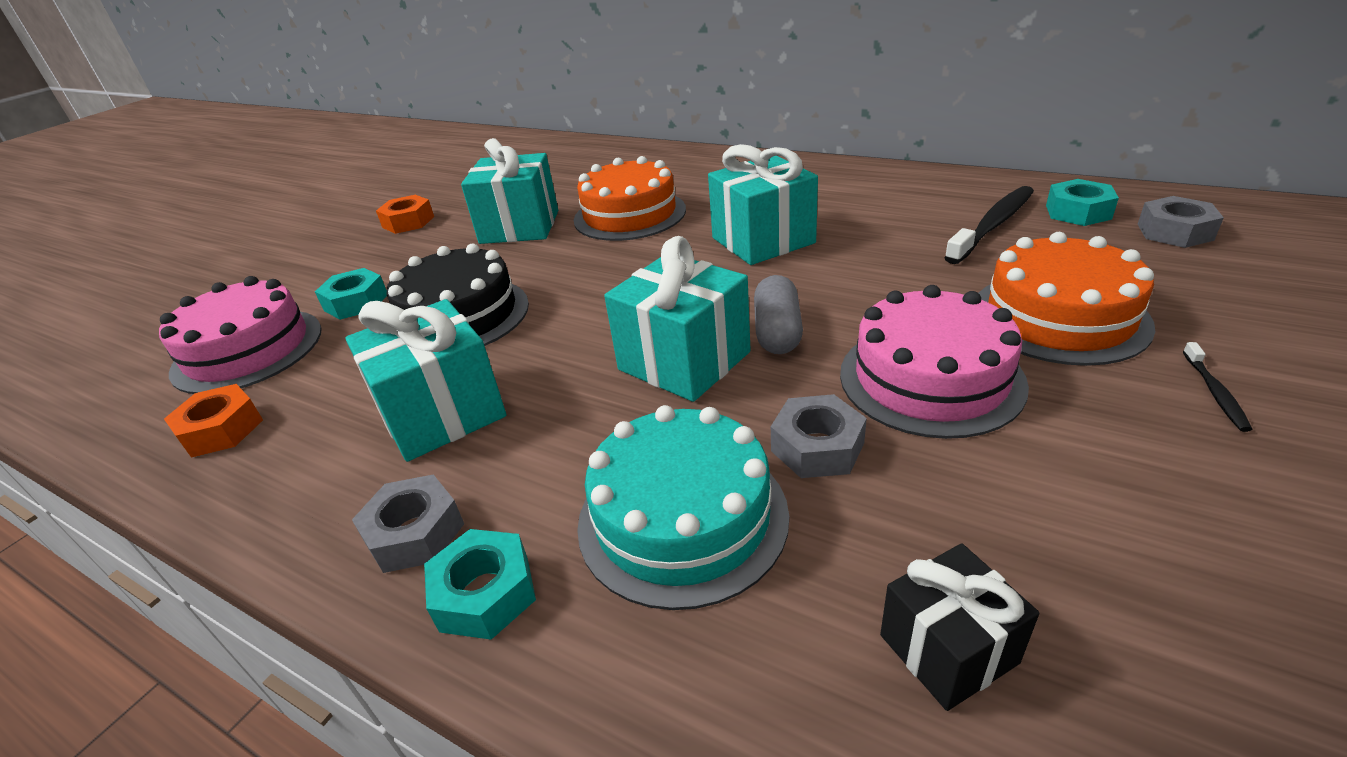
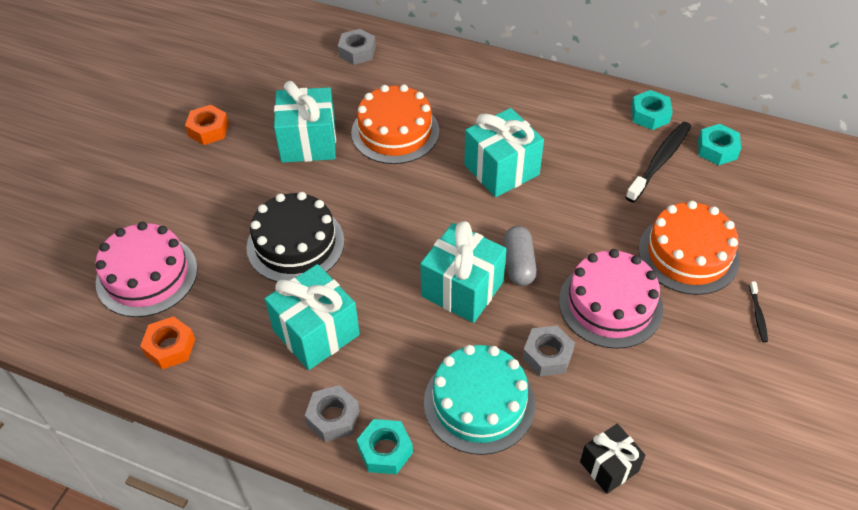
camera: 10 degrees left, 15 degrees up
(356, 302) = (208, 227): turquoise nut -> turquoise nut (650, 115)
(1174, 232) = (772, 175): grey nut -> grey nut (357, 52)

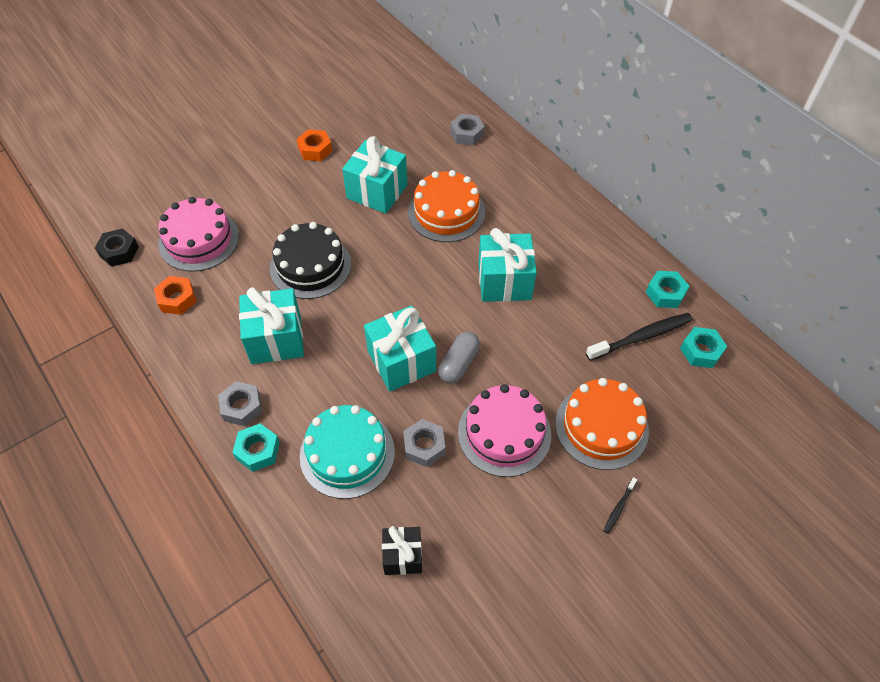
camera: 30 degrees right, 5 degrees up
(57, 331) = (119, 251): none -> black nut

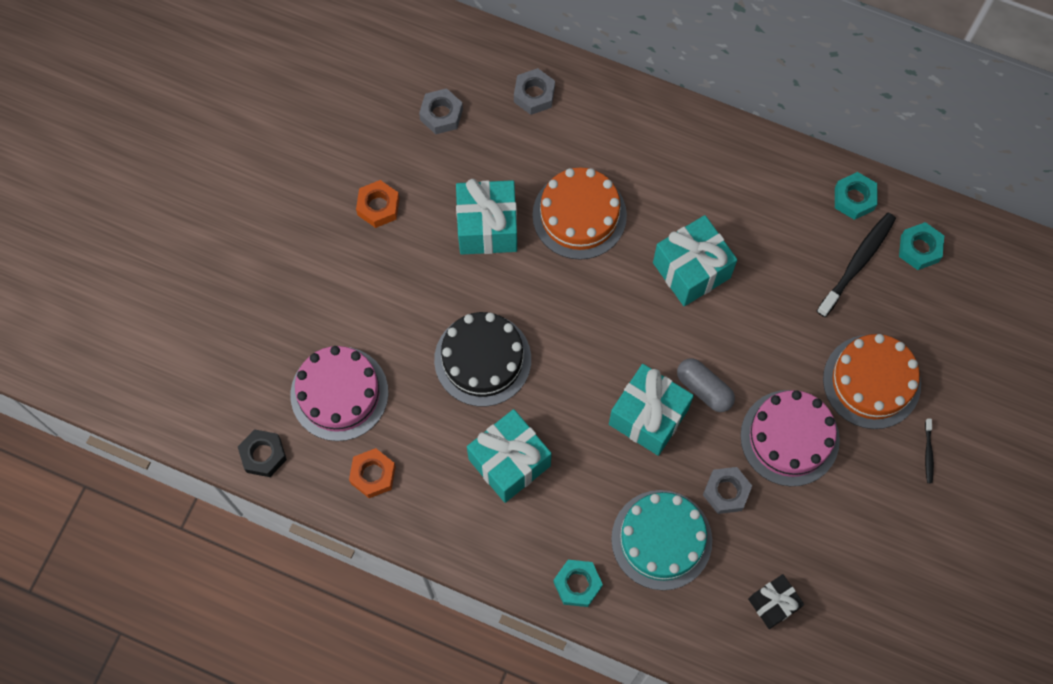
camera: 30 degrees left, 15 degrees up
(242, 407) = (530, 551): grey nut -> grey nut (441, 115)
(458, 363) = (704, 389): grey capsule -> grey capsule turned 45 degrees counterclockwise

